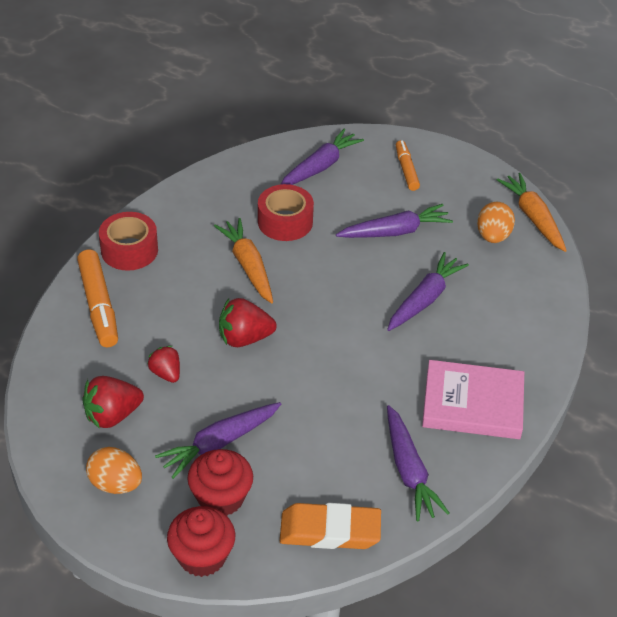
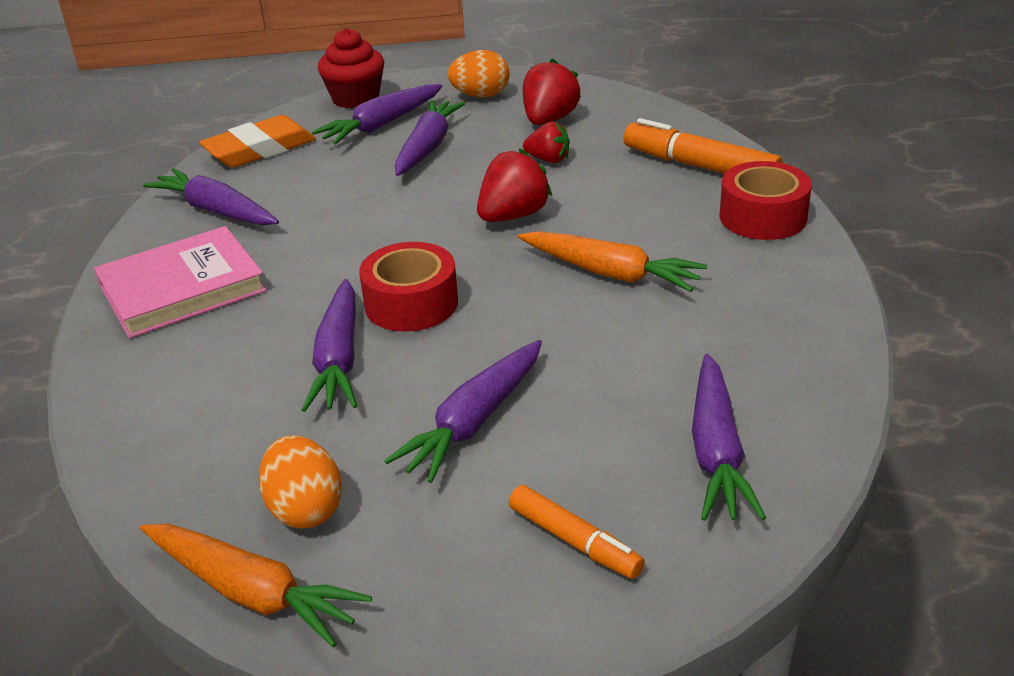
camera: 145 degrees right, 10 degrees down
(221, 498) = (381, 125): red cupcake -> purple carrot
(285, 222) = (644, 344): red tape -> red tape (411, 303)

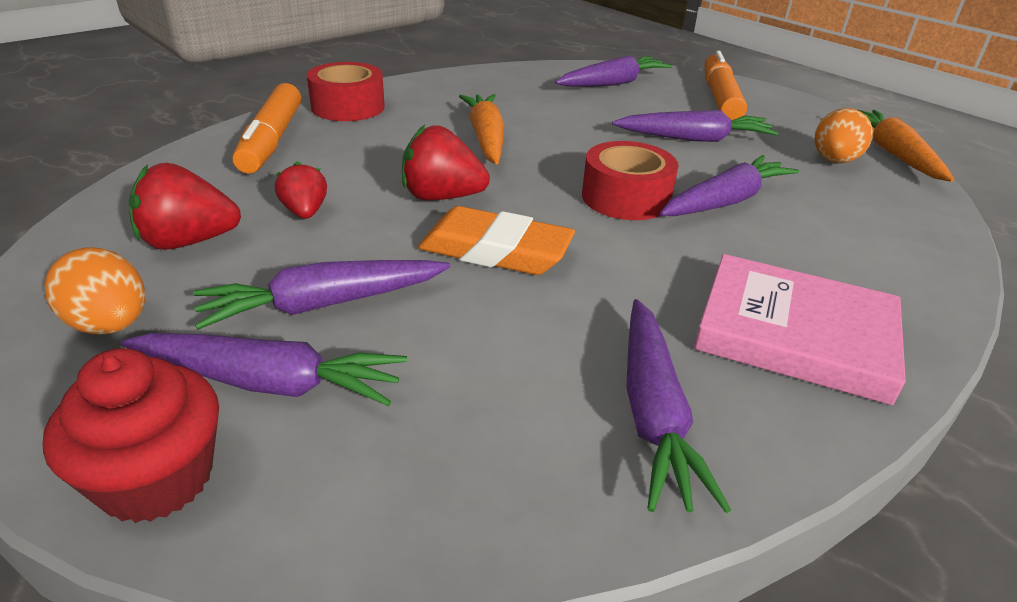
camera: 130 degrees left, 0 degrees up
(260, 149) = (449, 490): orange eraser -> orange eraser (495, 251)
(574, 541) = (720, 98): orange marker -> orange marker, size x1.63

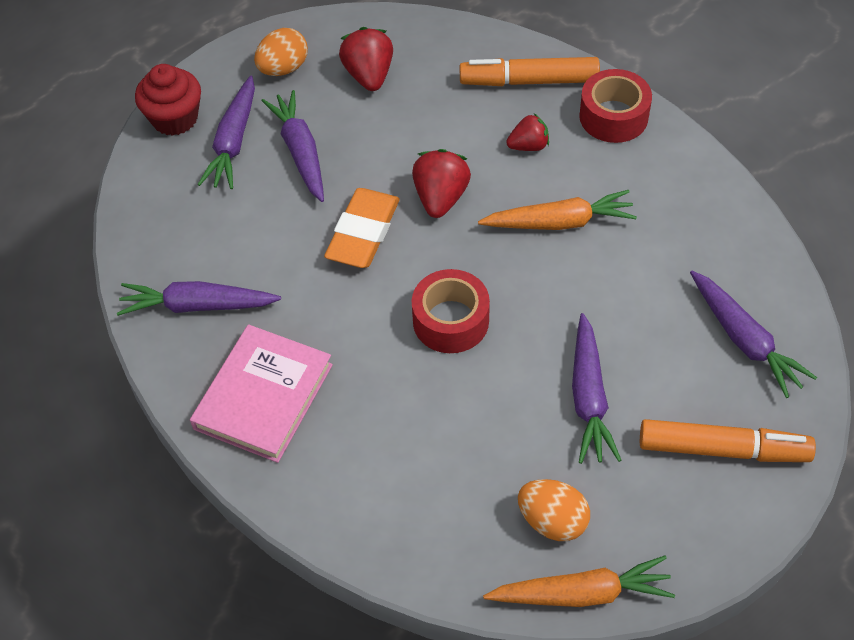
camera: 95 degrees right, 20 degrees up
(305, 212) = (411, 123): red strawberry -> red strawberry (528, 146)
(725, 201) = (451, 396): purple carrot -> none

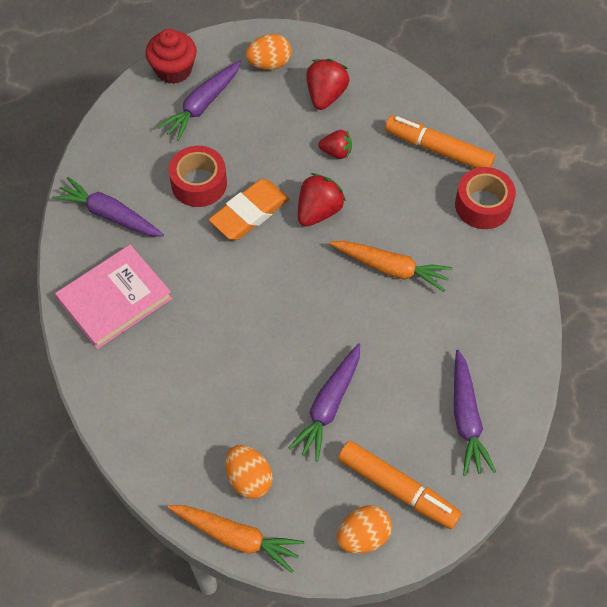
camera: 25 degrees right, 5 degrees up
(300, 151) = (243, 133): purple carrot -> none
(450, 321) = (269, 305): red tape -> red tape (199, 183)
(528, 146) = (406, 200): red strawberry -> red strawberry (336, 152)
(721, 519) = (363, 536): none -> orange egg

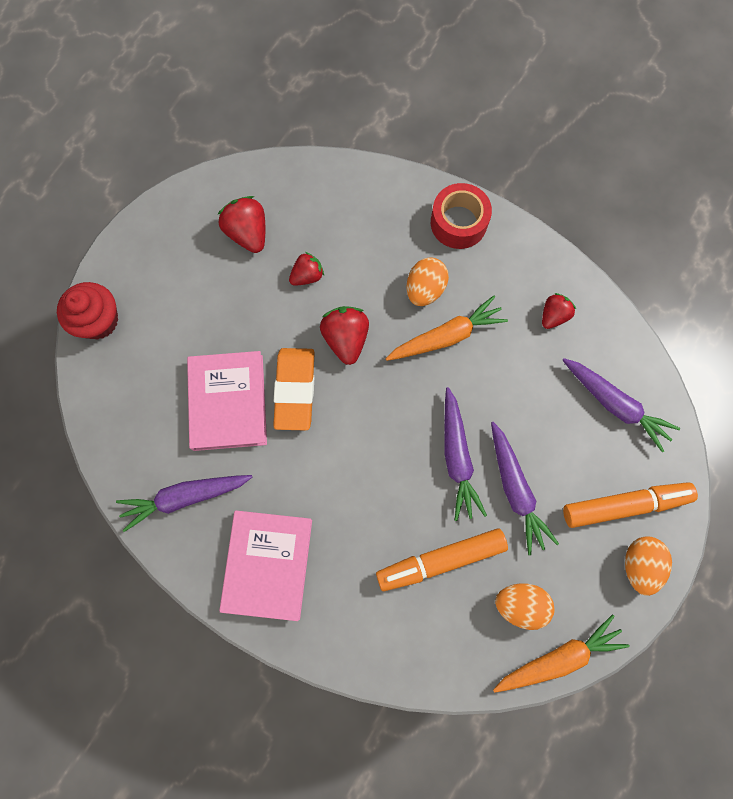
camera: 45 degrees left, 15 degrees up
(199, 183) = (228, 402): red tape -> pink book
(202, 105) = (157, 331): purple carrot -> purple carrot (457, 457)
(269, 64) = (173, 245): orange egg -> orange egg (425, 289)
(438, 150) = (381, 205): orange marker -> orange marker (440, 560)
(486, 322) = (553, 316): none -> red strawberry

